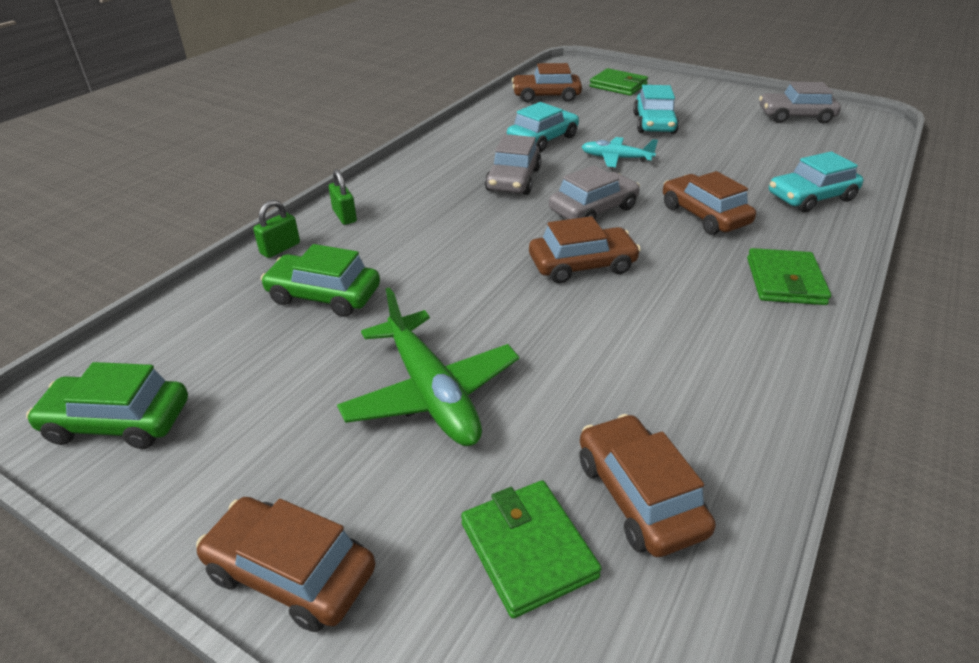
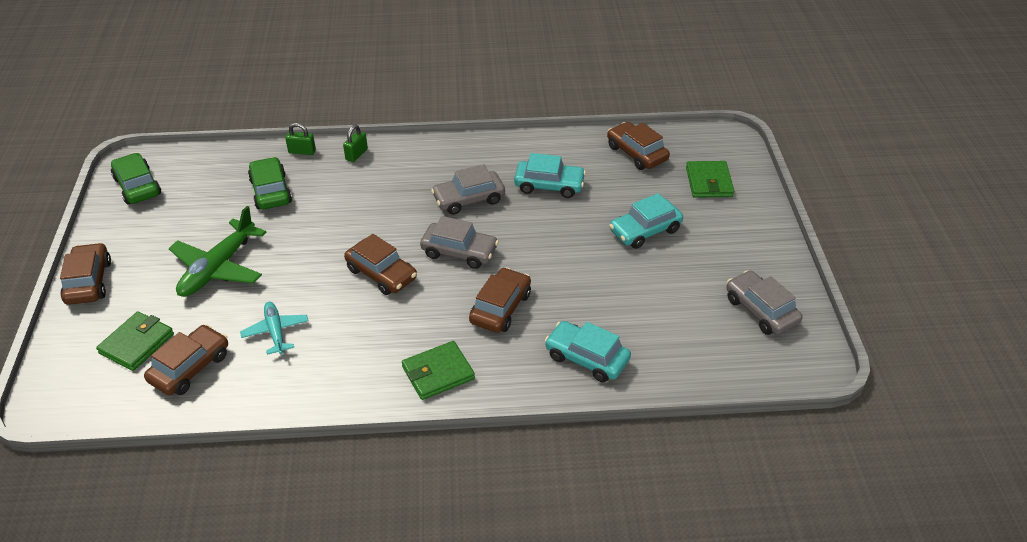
camera: 55 degrees right, 5 degrees up
(616, 158) = (553, 233): turquoise plane -> turquoise plane (275, 331)

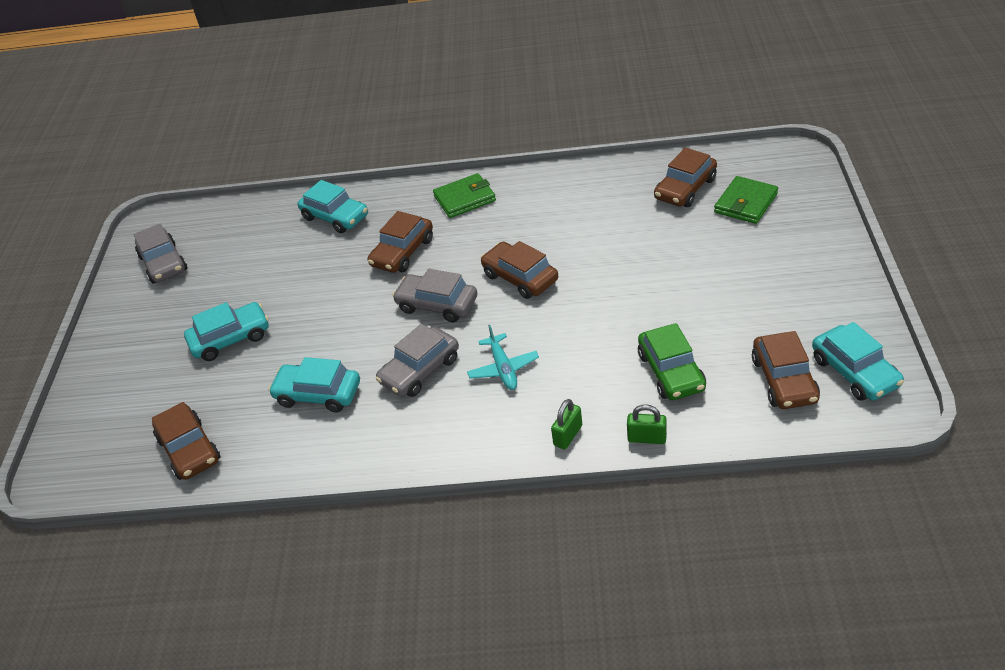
camera: 170 degrees left, 0 degrees up
(88, 282) = (833, 253): brown car -> brown car (784, 380)
(137, 186) = (855, 372): green car -> turquoise car
(218, 268) = (698, 274): green plane -> none
(275, 331) = (616, 220): turquoise plane -> turquoise plane (503, 368)
(468, 199) = (420, 370): grey car -> grey car turned 150 degrees clockwise
(709, 182) = (124, 406): green wallet -> none

